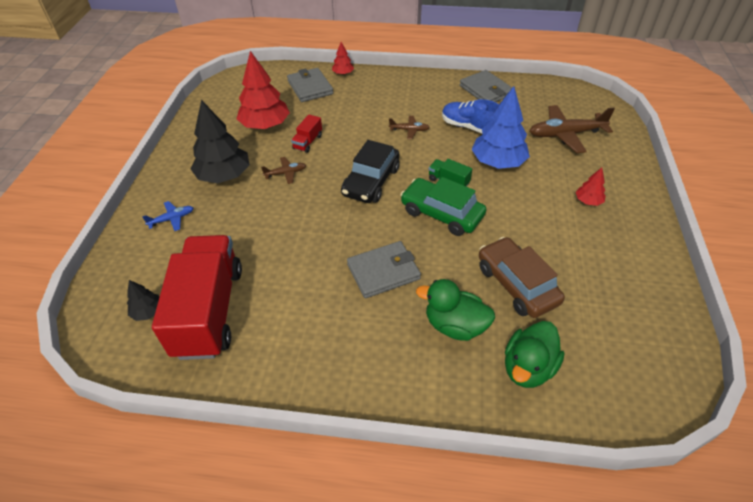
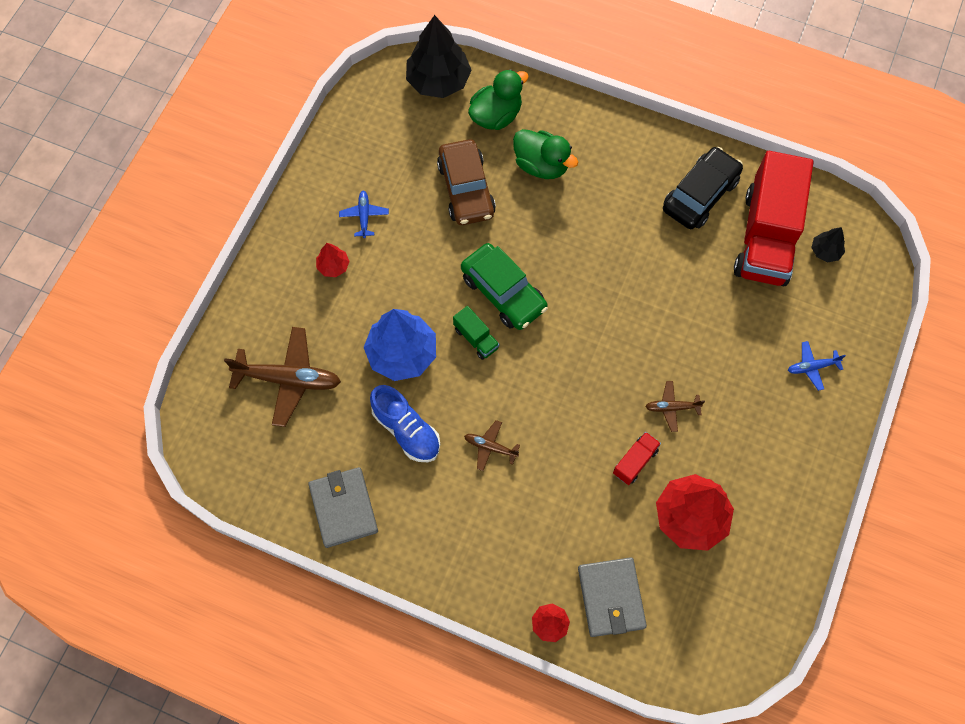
camera: 165 degrees left, 20 degrees up
(224, 176) = (751, 425): black tree -> black tree (438, 81)
(371, 181) = (569, 364): black car -> black car (700, 195)
(383, 271) = (589, 236): grey wallet -> none
(592, 241) = (364, 216): none -> blue plane

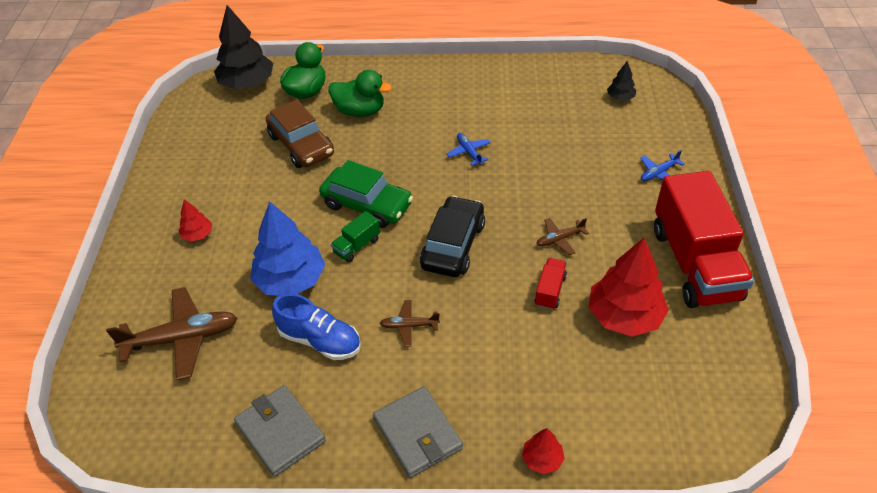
camera: 20 degrees left, 20 degrees down
(364, 216) = (214, 190): blue plane -> blue plane (469, 152)
(476, 338) = (357, 246): green truck -> green truck turned 105 degrees clockwise
(611, 597) = (589, 411): grey wallet -> grey wallet (418, 433)
(700, 195) = (501, 92): black car -> black car (453, 245)
(766, 237) = (569, 102): red truck -> red truck (695, 263)

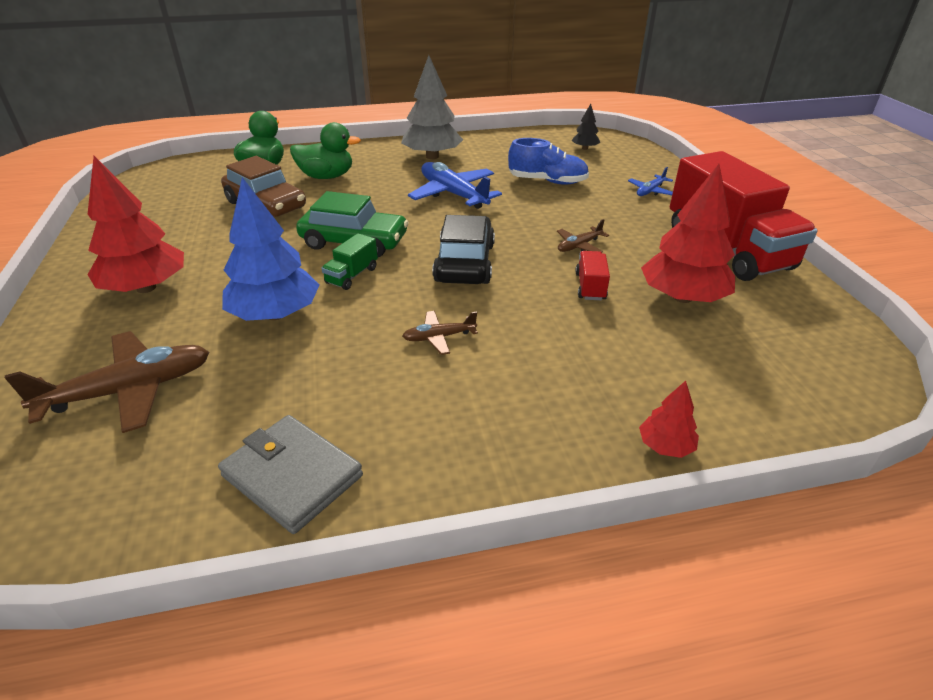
camera: 15 degrees left, 10 degrees down
(197, 235) = (146, 288): red tree -> red tree, size x2.09
(247, 83) = (196, 168): black tree -> none
(320, 340) = (327, 366): blue shoe -> blue shoe (547, 181)
(418, 433) = (490, 445): grey wallet -> none
(464, 92) = (432, 156): none -> grey tree
(469, 152) = (453, 194): blue plane -> blue plane, size x1.98

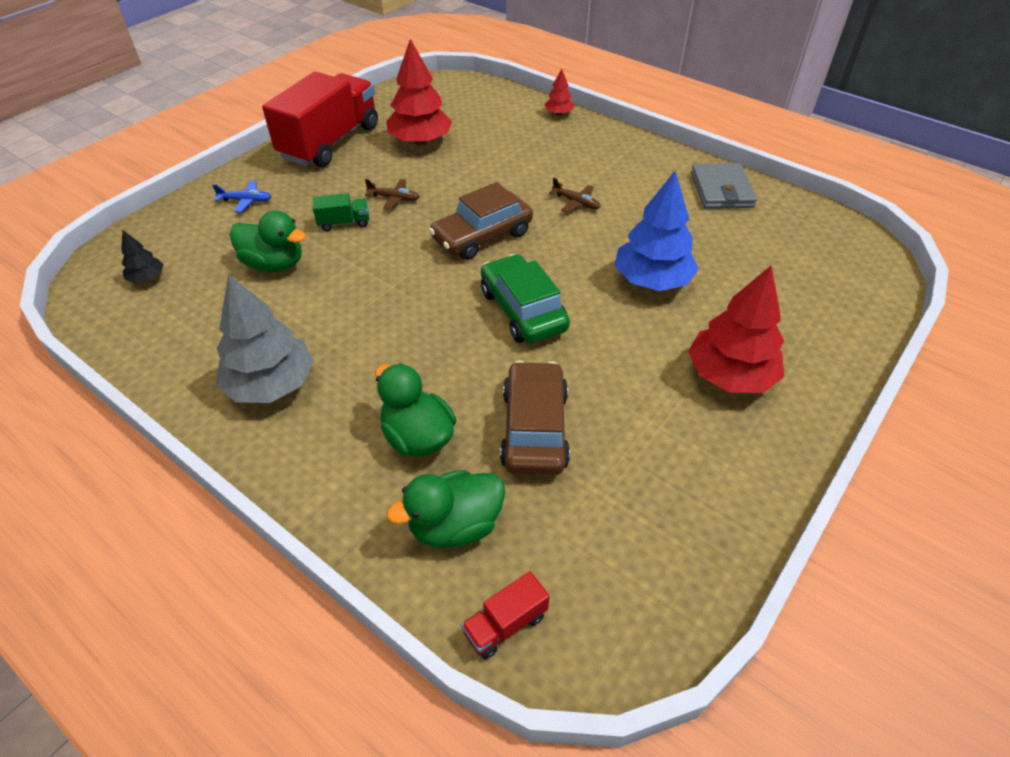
camera: 130 degrees left, 10 degrees up
(130, 390) = (781, 282): brown plane -> none
(352, 275) = (567, 278): green truck -> green truck (344, 223)
(453, 194) = (365, 307): blue plane -> none
(464, 263) = (482, 236): black car -> brown car
(547, 181) = (274, 264): blue shoe -> green duck
(590, 286) = (448, 174): red truck -> red truck (505, 624)

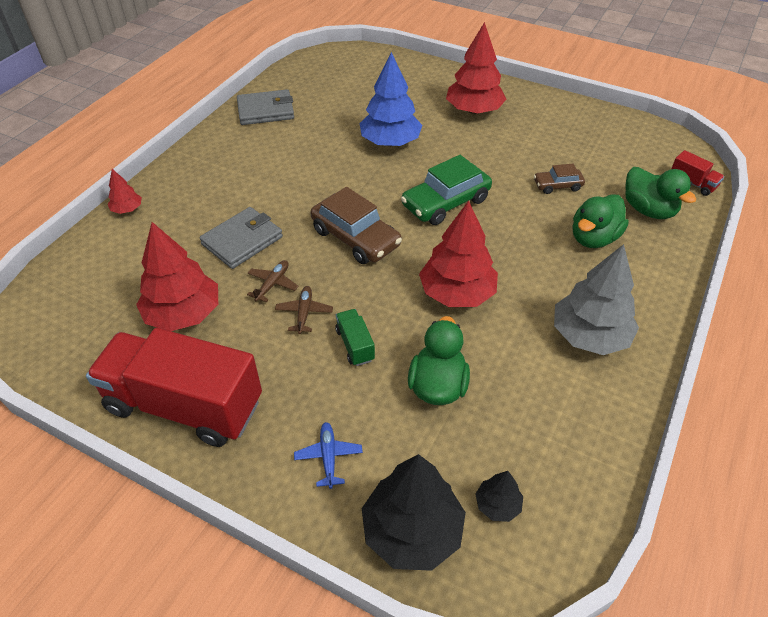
camera: 100 degrees left, 0 degrees up
(161, 233) = (412, 531): none -> black tree
(376, 294) = (457, 293): none -> red tree
(499, 169) = (242, 240): none -> grey wallet
(534, 428) = (557, 186): brown car -> brown car, size x0.54
(576, 203) = (294, 186): brown plane -> brown plane (273, 284)

